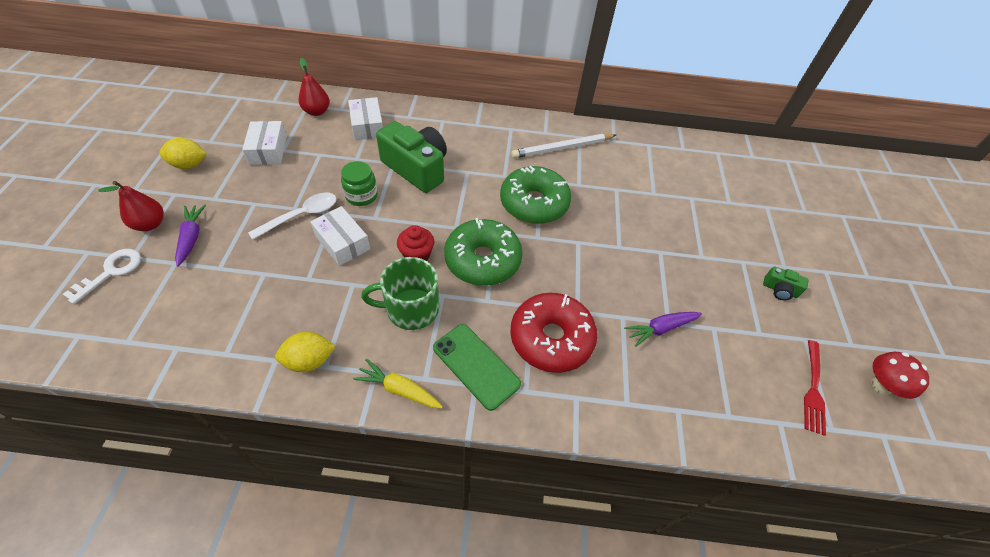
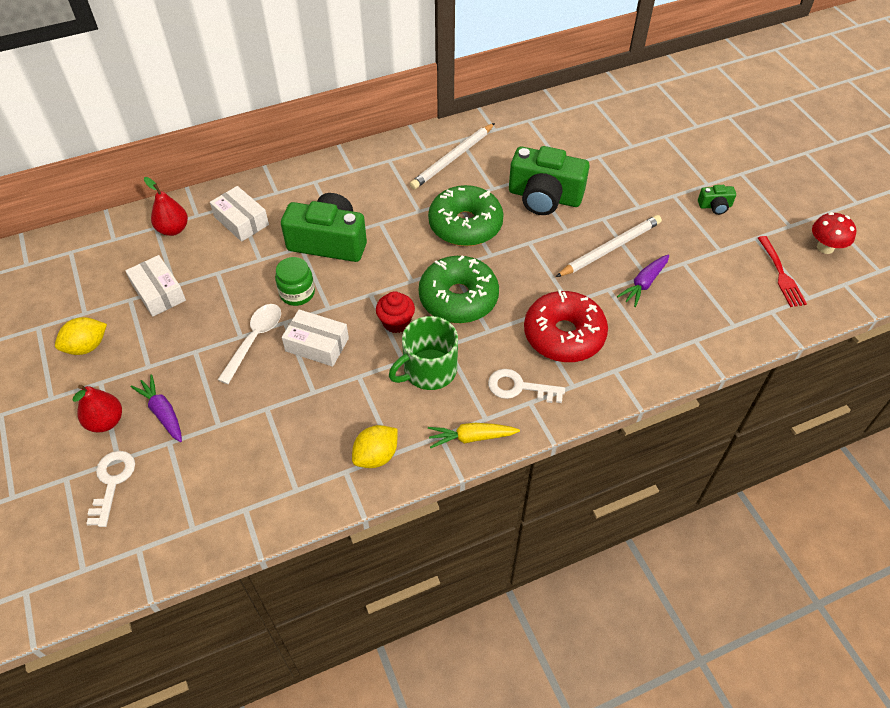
camera: 25 degrees left, 0 degrees up
(475, 366) = (519, 387): green phone -> white key
(619, 210) = (544, 197): none -> green camera
(649, 281) = (610, 248): none -> white pencil

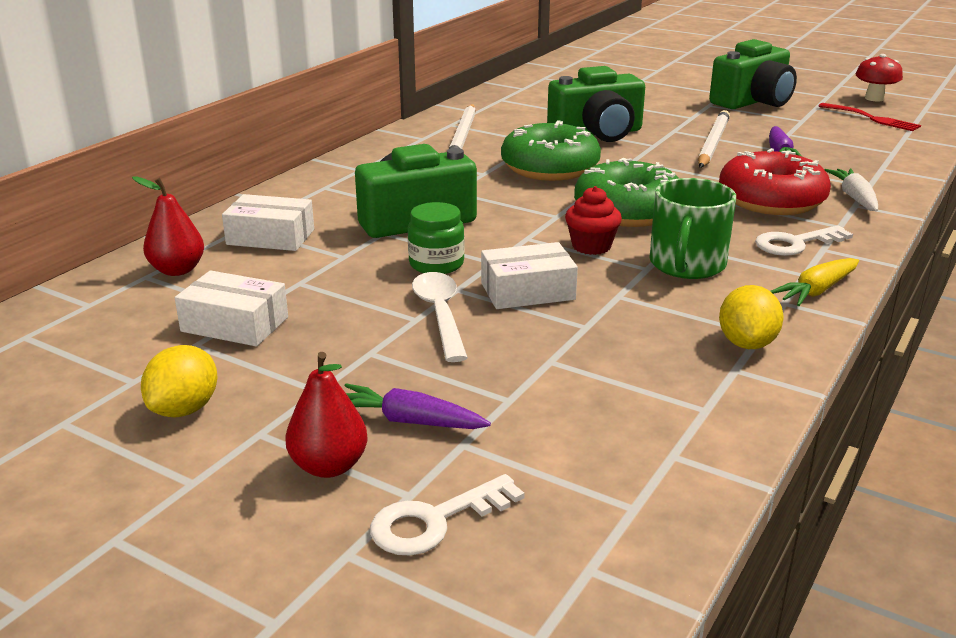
camera: 35 degrees left, 25 degrees down
(112, 482) = (435, 521): white key -> white key turned 90 degrees counterclockwise
(625, 362) = (854, 198): none -> white carrot
(715, 206) = (753, 101): green camera -> green camera, size x2.26

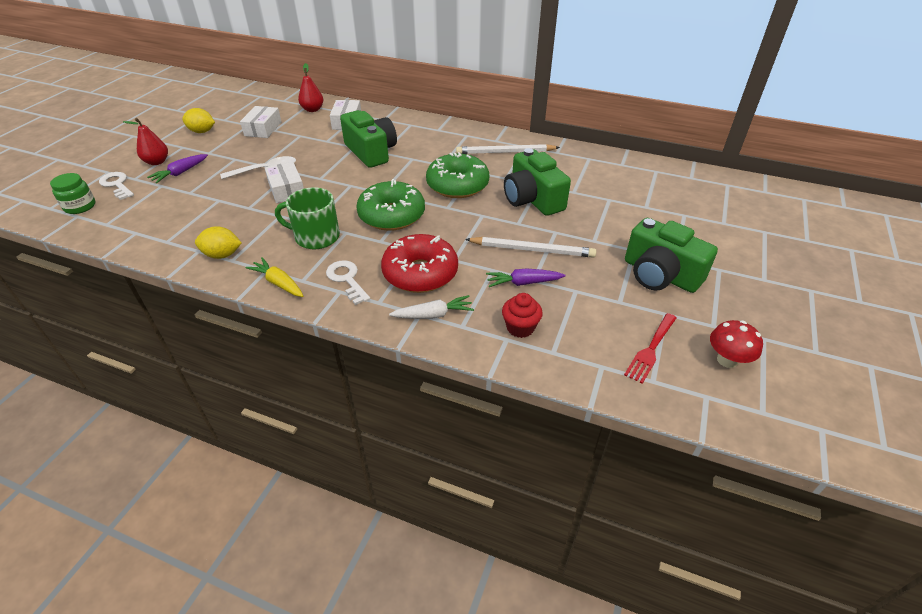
camera: 80 degrees right, 15 degrees up
(409, 421) = (180, 173): purple carrot -> purple carrot turned 150 degrees counterclockwise
(436, 264) = (317, 164): green jar -> green jar (80, 206)
(591, 246) = (340, 205): red cupcake -> red cupcake (520, 327)

